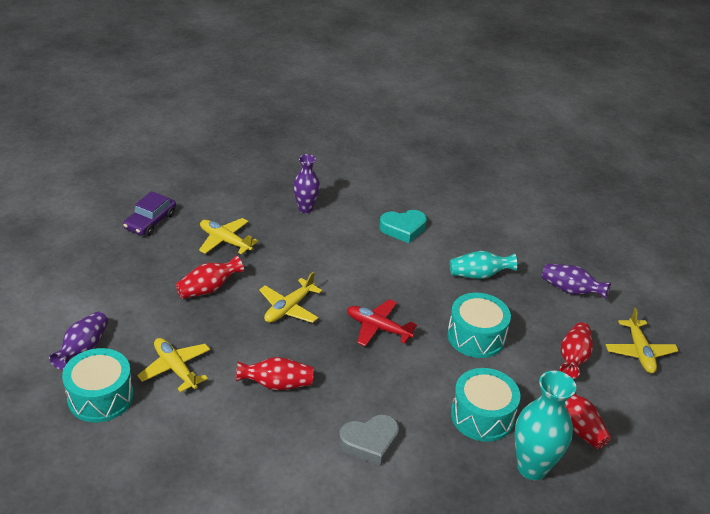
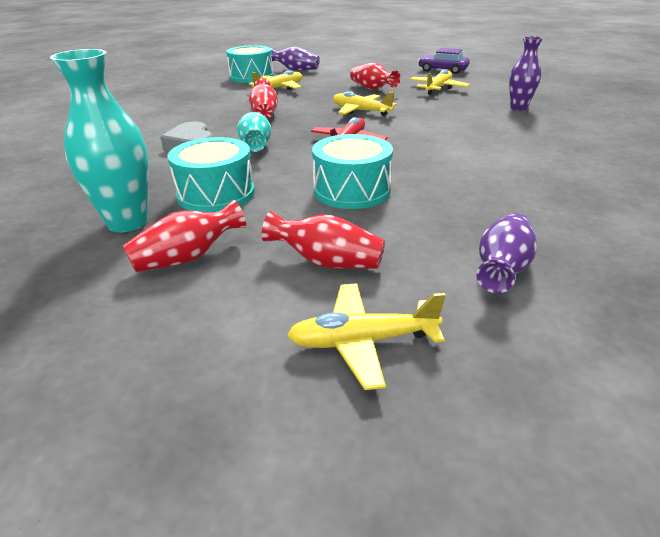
camera: 90 degrees right, 5 degrees down
(403, 229) = (534, 148): turquoise heart -> none
(479, 275) = (480, 192): turquoise vase -> turquoise vase (256, 146)

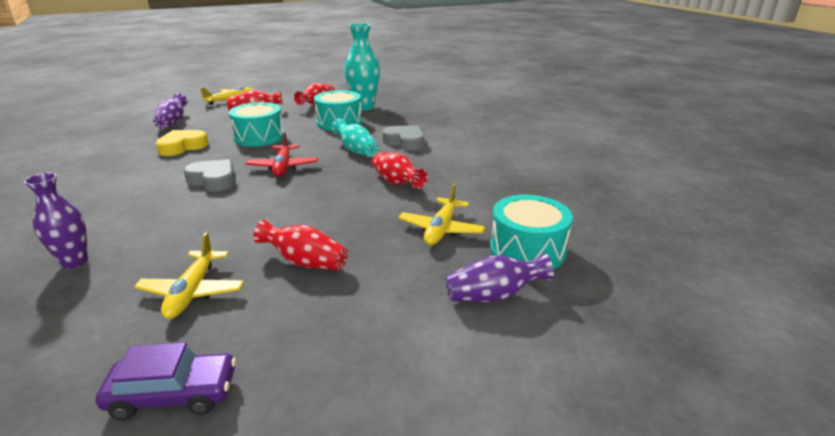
camera: 150 degrees right, 5 degrees down
(360, 111) = (294, 208): yellow plane -> none
(423, 142) = (213, 180): none -> grey heart
(466, 196) = (182, 147): none -> yellow heart

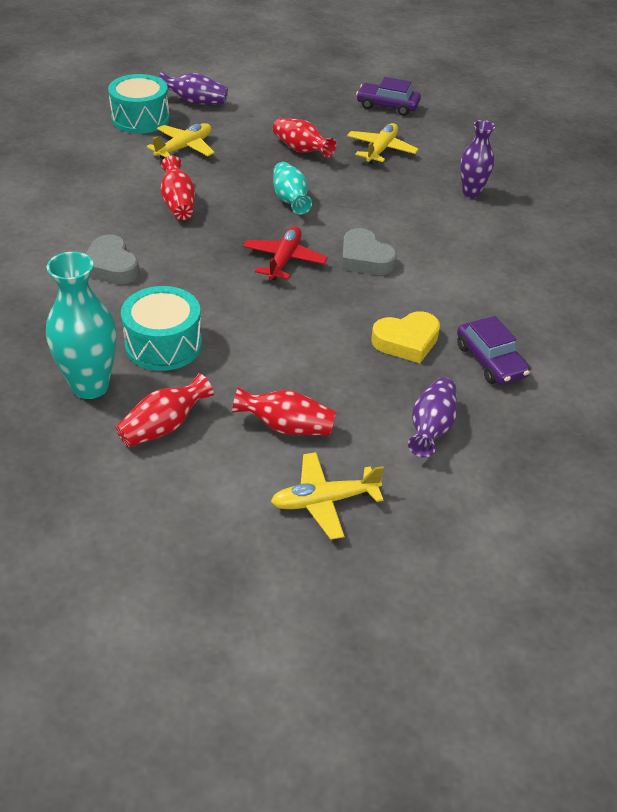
camera: 160 degrees left, 15 degrees up
(122, 149) = (490, 361): none -> purple car
(259, 137) = (297, 336): turquoise drum -> none
(356, 150) = (184, 266): turquoise vase -> turquoise vase (290, 200)

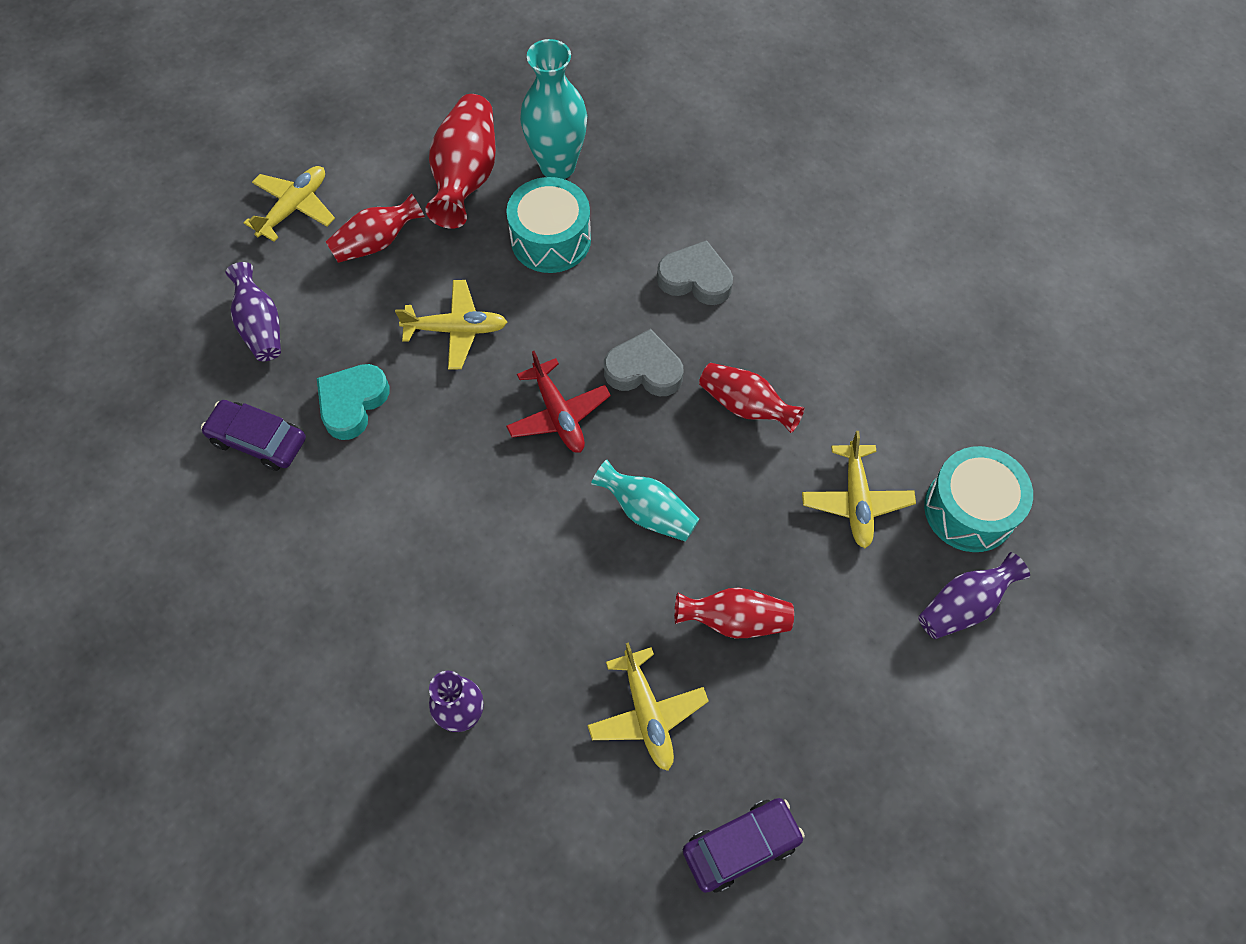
camera: 140 degrees right, 20 degrees up
(164, 426) = (466, 177): red vase -> red vase, size x1.56
(293, 336) = (456, 329): none -> yellow plane
(365, 258) = (484, 483): grey heart -> grey heart (644, 370)
(406, 341) = (352, 403): yellow heart -> turquoise heart

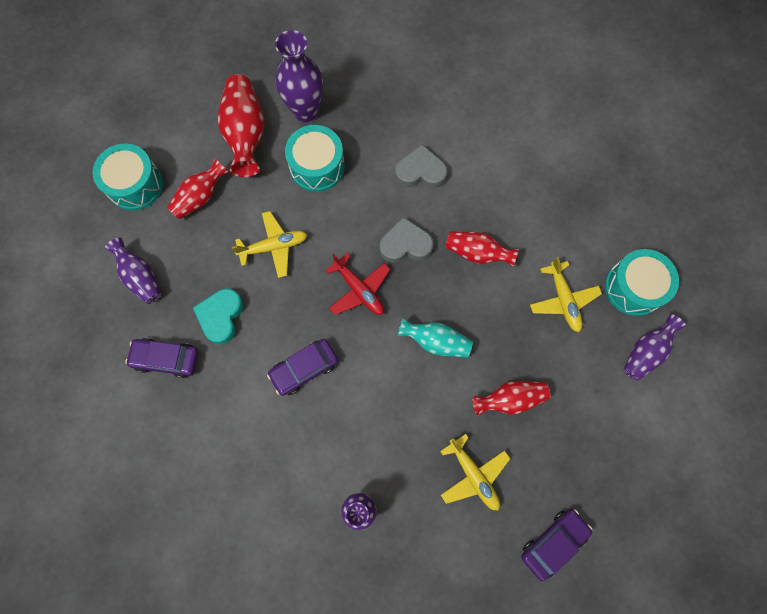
camera: 15 degrees left, 10 degrees up
(294, 207) = (135, 185): yellow plane -> turquoise drum
(446, 501) = (304, 368): none -> purple car
(557, 166) = (305, 111): turquoise vase -> purple vase

